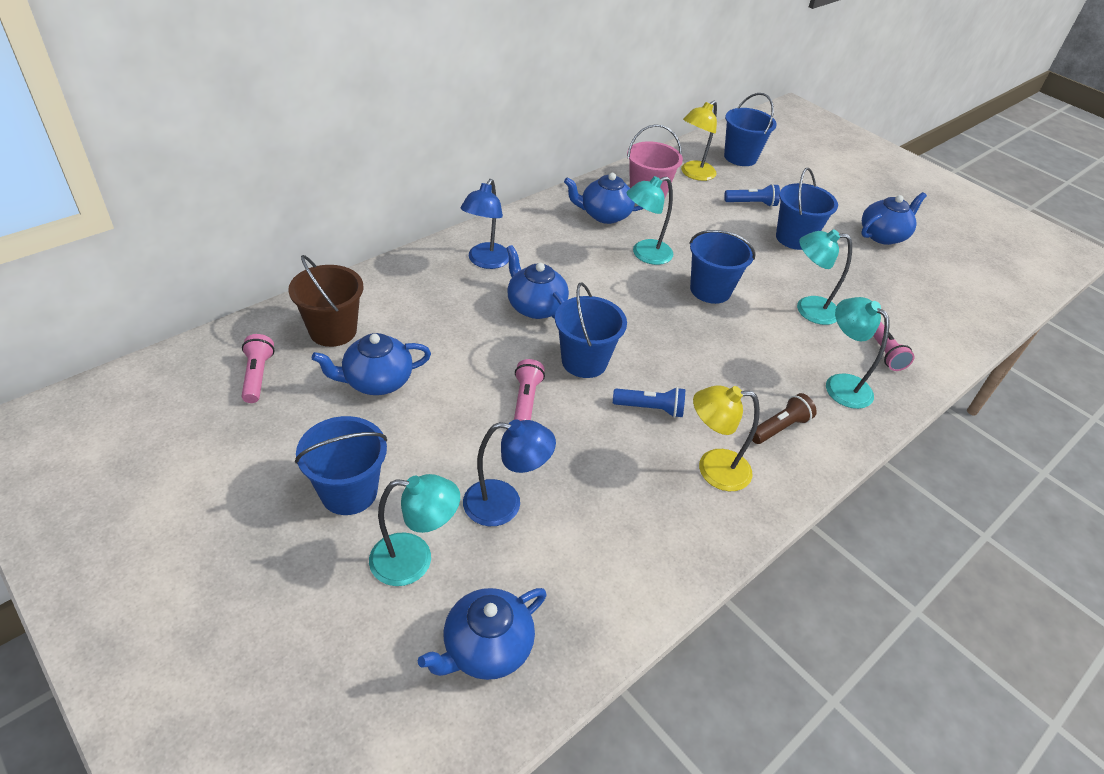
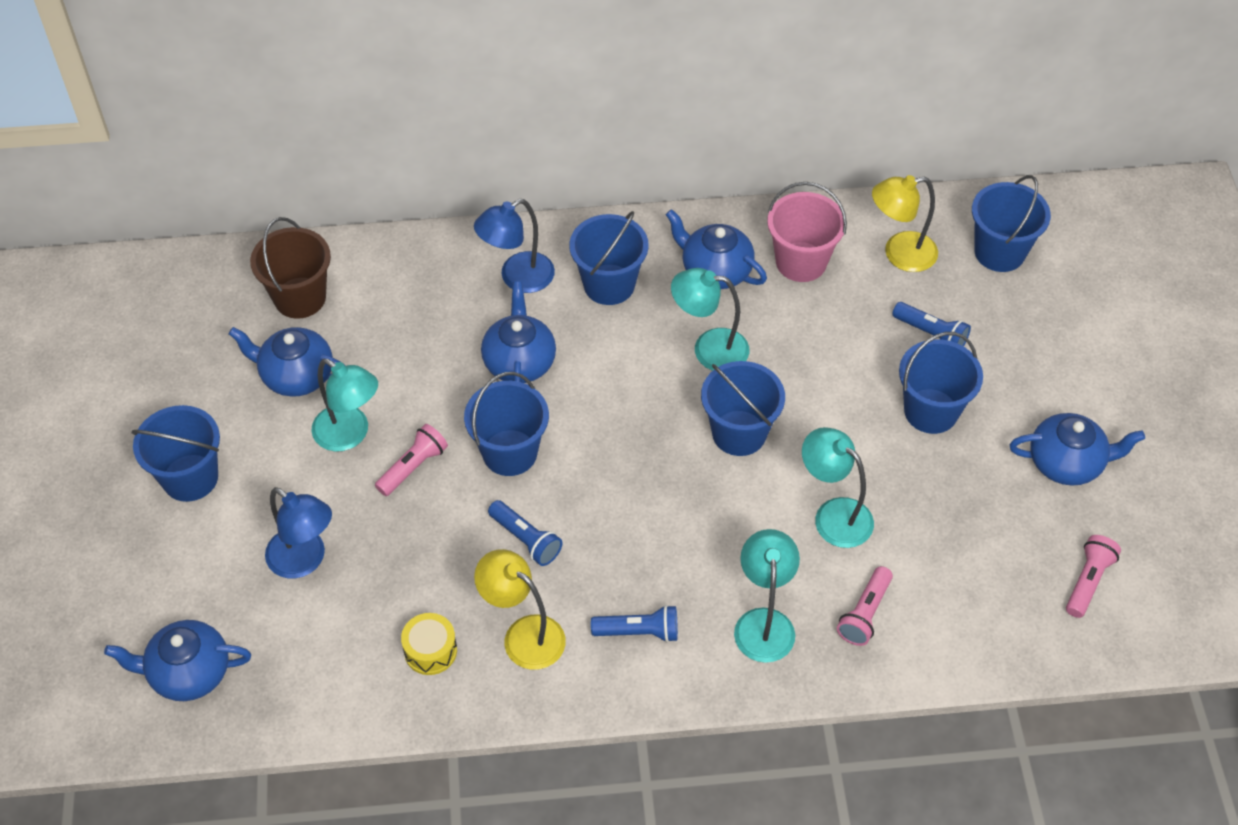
camera: 40 degrees right, 10 degrees up
(257, 376) = (200, 318): pink flashlight -> pink flashlight (1088, 581)
(414, 560) = (193, 568): turquoise lamp -> turquoise lamp (350, 435)
(549, 244) = (609, 284): none -> blue bucket
(662, 516) = (430, 651): none -> yellow drum
(779, 427) = (639, 631): brown flashlight -> blue flashlight

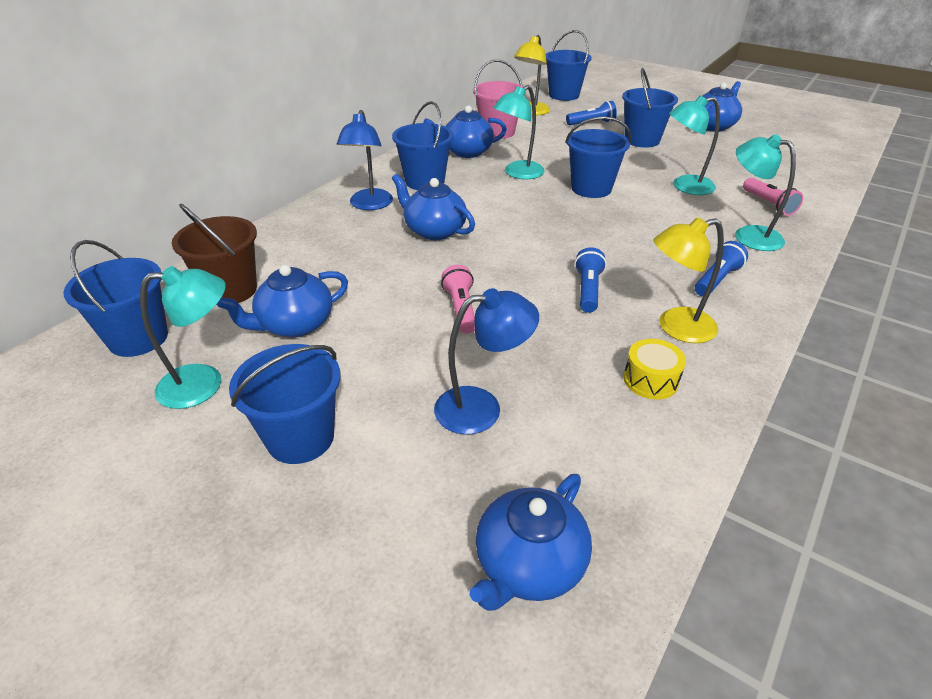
camera: 50 degrees left, 15 degrees down
(350, 435) = (389, 324): turquoise lamp -> turquoise lamp (204, 384)
(510, 452) = (503, 265): blue bucket -> blue bucket (138, 338)
(526, 539) = (588, 290): blue flashlight -> blue flashlight turned 75 degrees counterclockwise
(1088, 581) = (796, 147): pink flashlight -> none

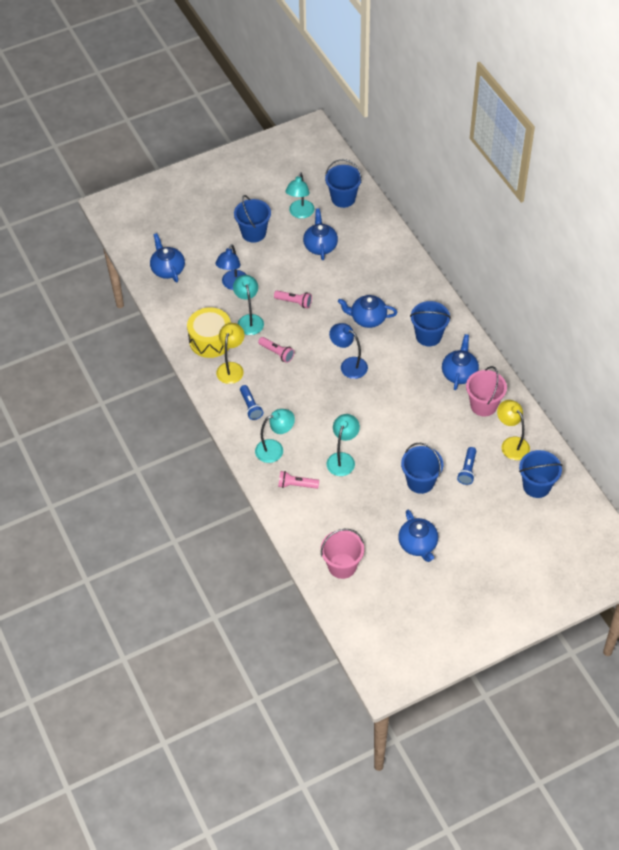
camera: 120 degrees right, 15 degrees up
(230, 290) = (361, 231): brown bucket -> none
(369, 205) = (413, 301): blue lamp -> blue lamp (348, 365)
(434, 230) = (367, 318): blue teapot -> blue teapot turned 150 degrees counterclockwise
(518, 173) = (411, 385): turquoise lamp -> turquoise lamp (249, 320)
(588, 290) = (277, 353): blue flashlight -> pink flashlight
(591, 188) = (370, 411): blue bucket -> none
(650, 380) = (210, 340): yellow drum -> yellow drum, size x1.88
(807, 153) = (342, 566): none -> pink bucket

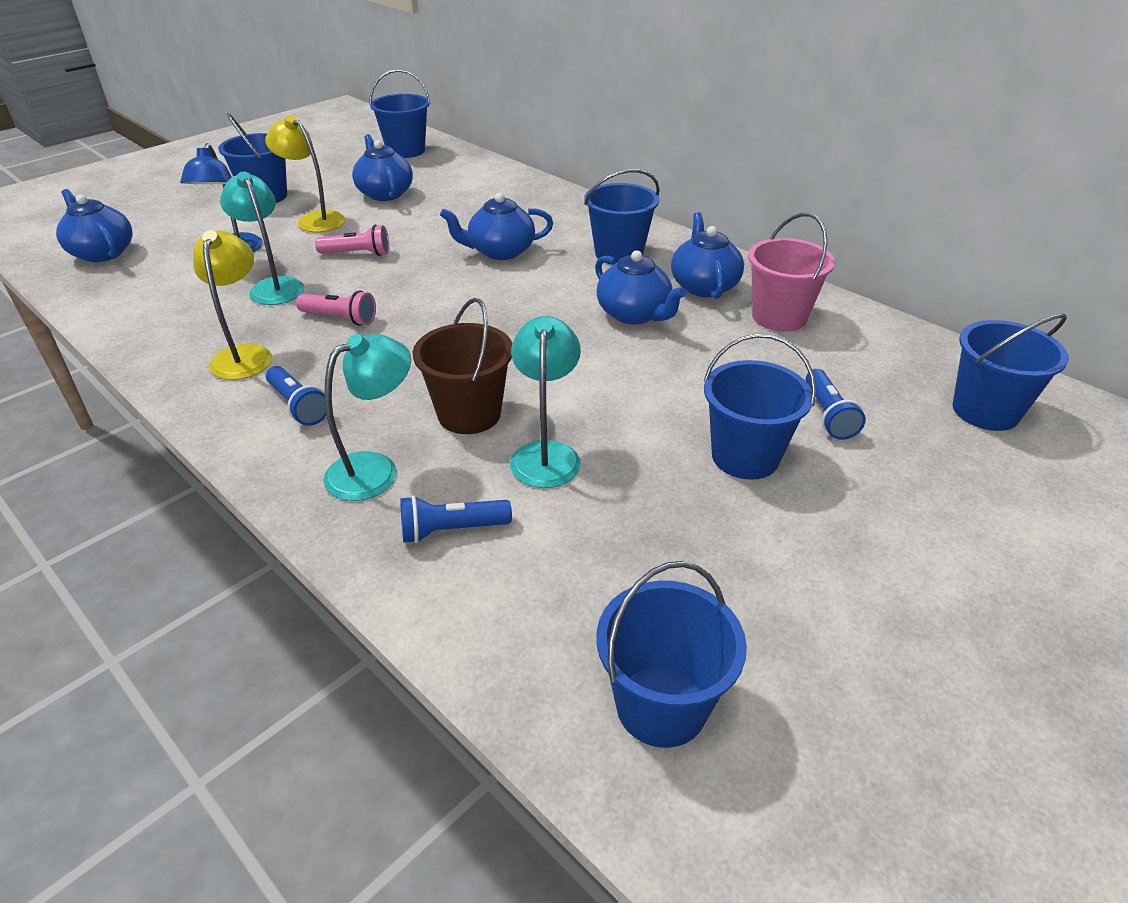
camera: 20 degrees left, 15 degrees down
(210, 340) = (193, 324): yellow drum -> none
(296, 485) = (451, 530): pink flashlight -> blue flashlight
(300, 213) = (341, 170): turquoise lamp -> none
(319, 429) = (469, 414): none -> brown bucket
(342, 566) = (661, 705): pink bucket -> blue bucket
(348, 365) = (492, 310): blue lamp -> none
(418, 544) = (830, 589): blue teapot -> blue teapot (634, 314)
(511, 444) = (876, 358): yellow lamp -> yellow lamp (314, 219)

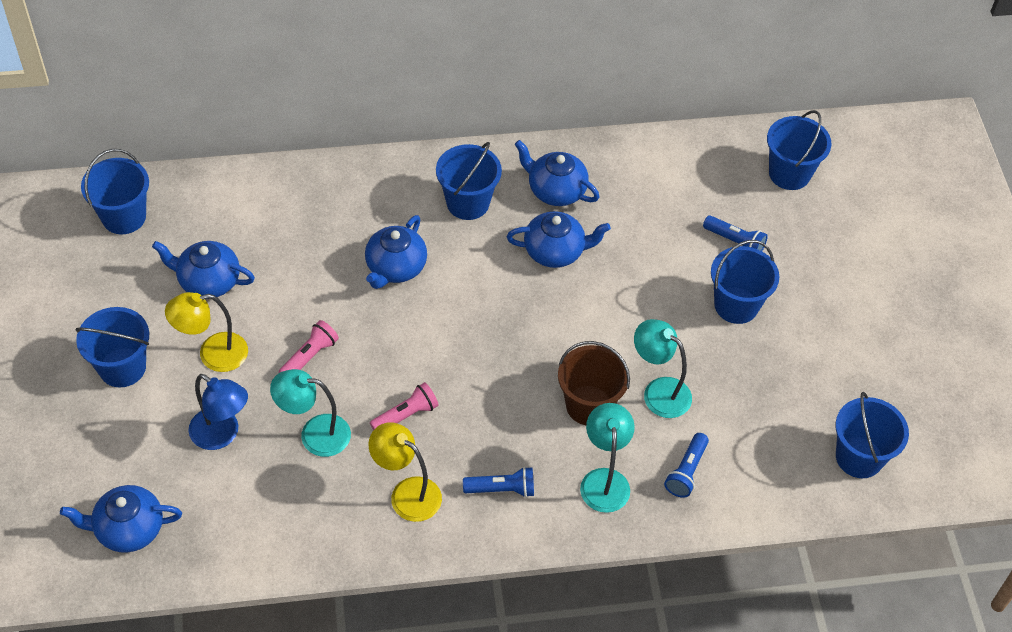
camera: 55 degrees left, 15 degrees up
(779, 317) = (626, 183): pink bucket -> none

